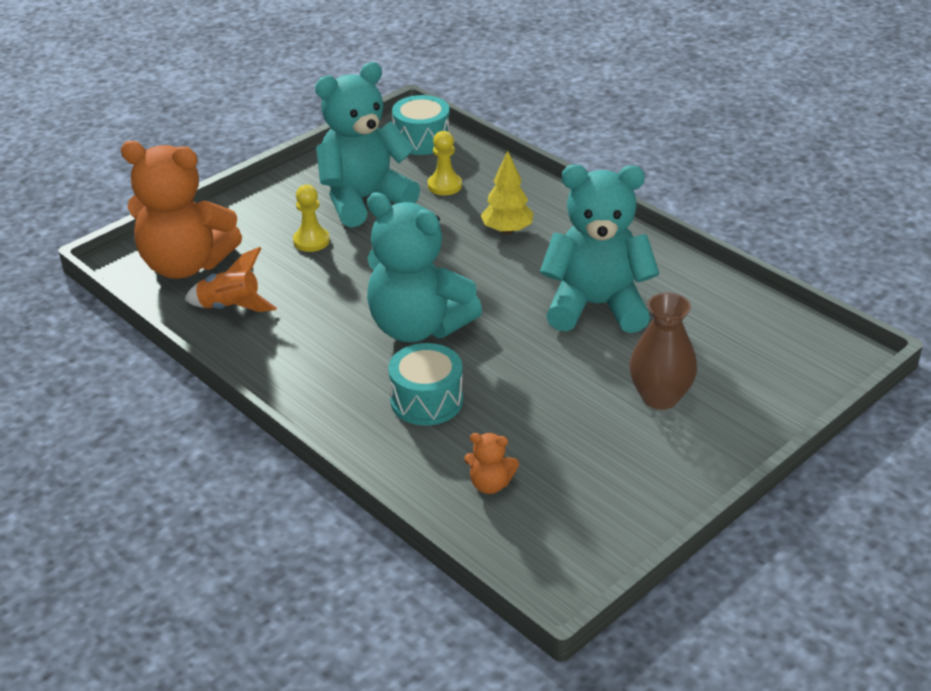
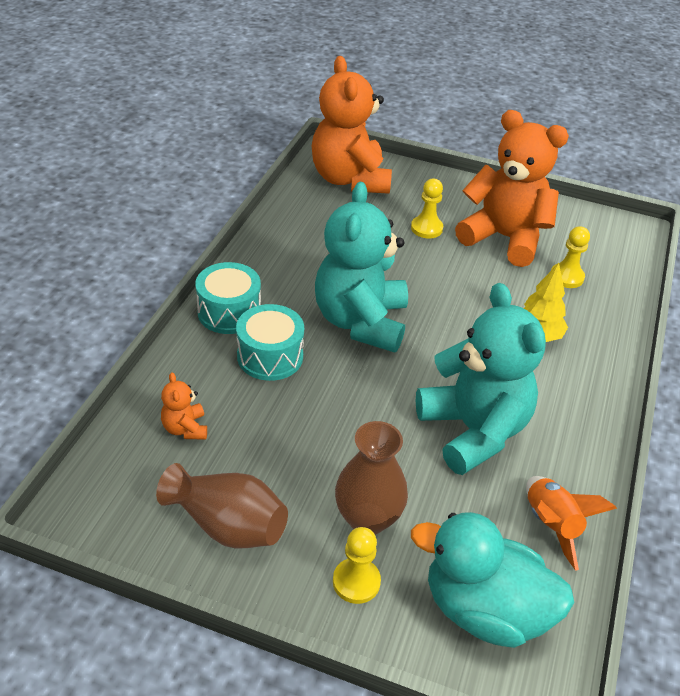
camera: 60 degrees right, 5 degrees up
(230, 307) = (316, 216): orange rocket -> orange rocket (551, 525)
(364, 200) = (504, 238): turquoise teddy bear -> orange teddy bear
(422, 140) = (619, 243): turquoise drum -> turquoise drum (229, 312)
(624, 485) = (227, 525): none -> brown vase
(720, 423) = (356, 582): none -> yellow pawn
(776, 363) = (484, 609): none -> turquoise duck

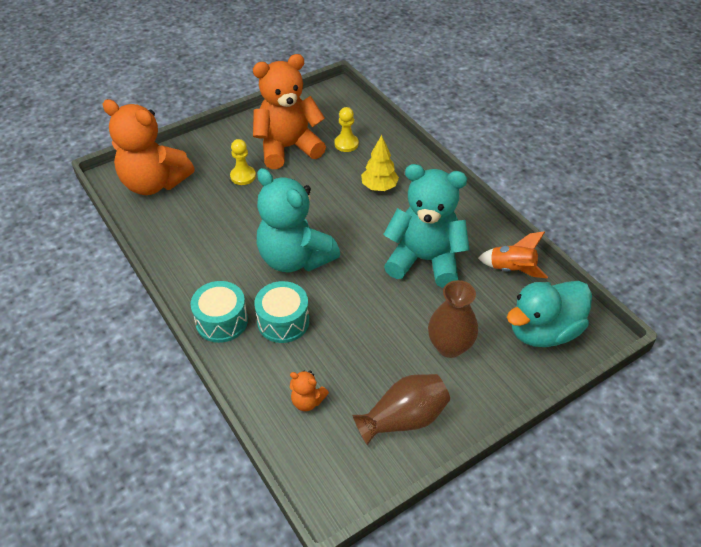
camera: 50 degrees left, 5 degrees up
(356, 582) = (488, 377): yellow pawn -> none

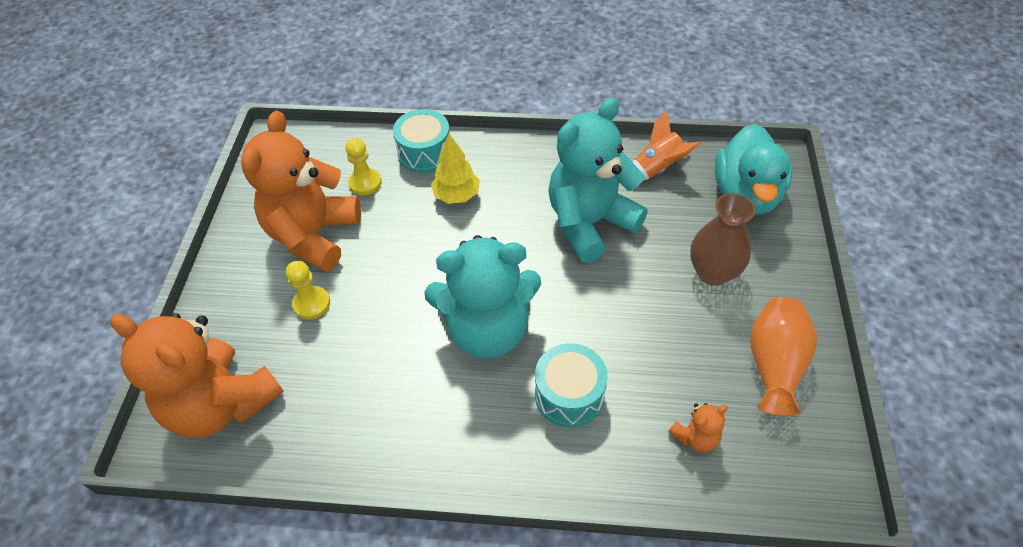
camera: 50 degrees left, 5 degrees up
(154, 183) = (221, 403): orange teddy bear -> orange teddy bear turned 60 degrees clockwise
(221, 321) = (518, 457): turquoise drum -> turquoise drum (425, 153)
(403, 419) = (774, 365): brown vase -> orange vase

